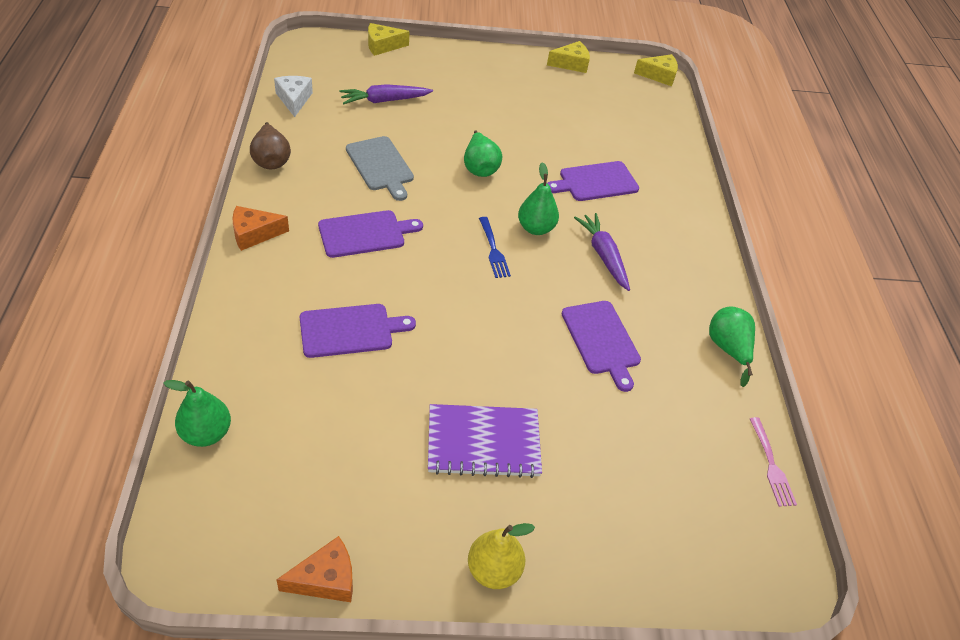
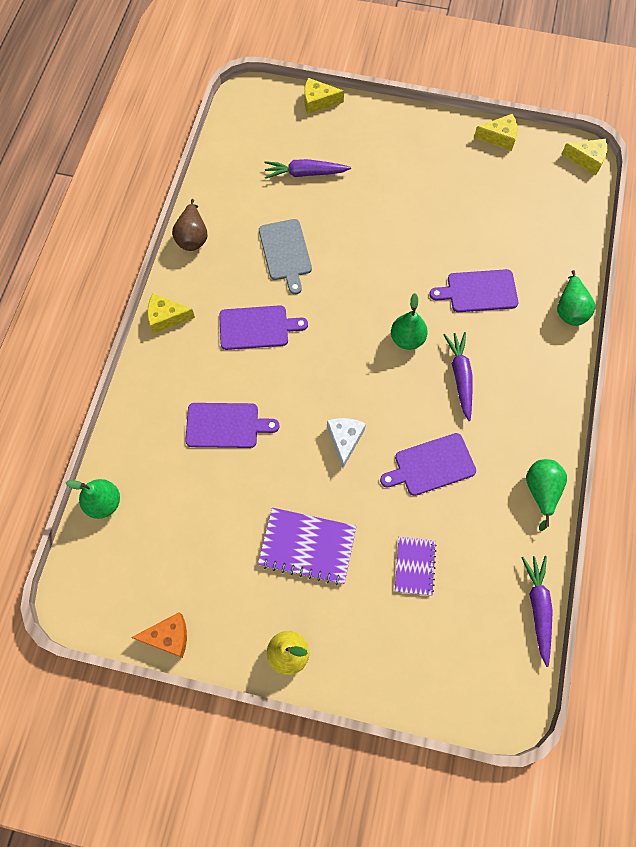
camera: 20 degrees right, 20 degrees up
(254, 234) = (166, 317): orange cheese -> yellow cheese
(294, 100) = (224, 166): white cheese -> white cheese (344, 440)
(479, 168) = (374, 263): green pear -> green pear (570, 310)
(493, 250) = (363, 358): blue fork -> none
(601, 340) = (431, 465): purple cutting board -> purple cutting board turned 75 degrees clockwise
(618, 444) = (415, 566): none -> purple notebook
(771, 465) = (538, 608): pink fork -> purple carrot

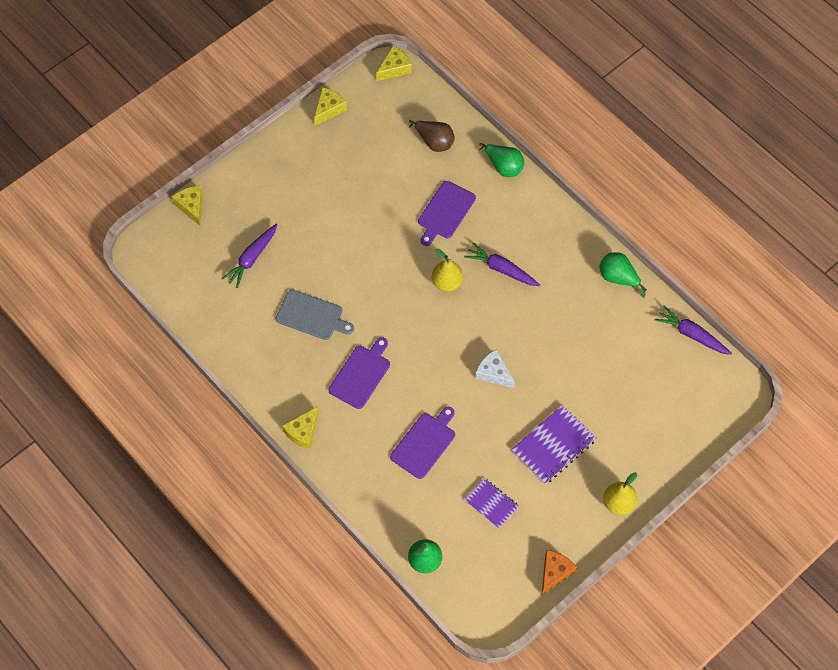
camera: 55 degrees left, 5 degrees down
(192, 237) = (245, 372): brown pear -> brown pear (434, 142)
(318, 101) = (191, 206): yellow cheese -> yellow cheese turned 120 degrees clockwise
(407, 339) = (447, 282): green pear -> yellow pear
(415, 566) = (614, 388): purple notebook -> purple notebook (491, 503)
(431, 465) = (552, 331): purple cutting board -> none

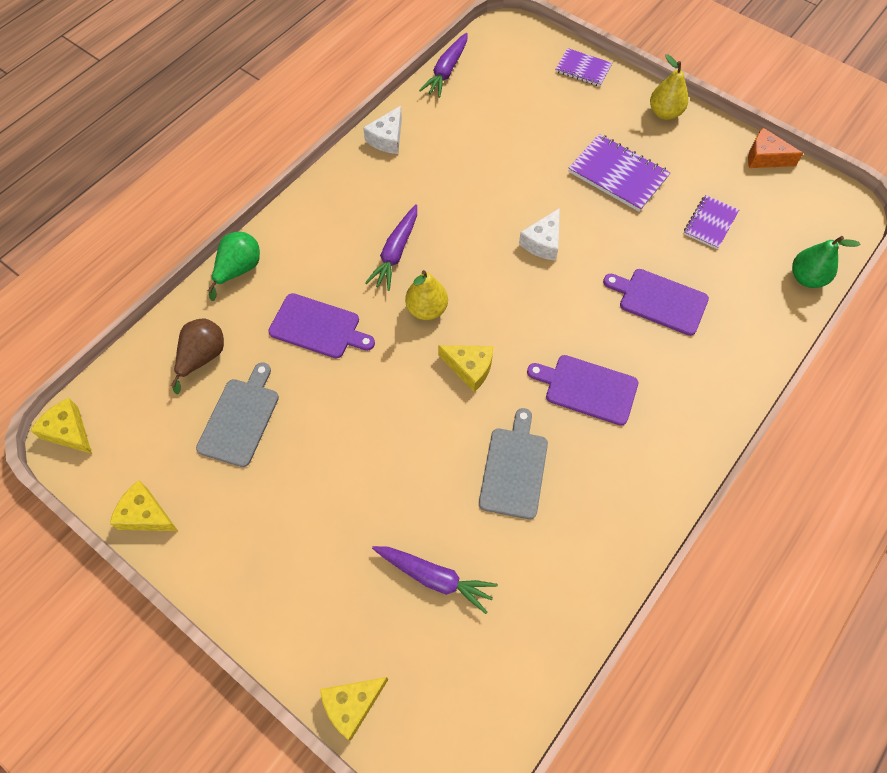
camera: 100 degrees left, 0 degrees up
(303, 432) = (693, 446): yellow cheese -> yellow cheese (469, 368)
(383, 161) = (240, 418): none -> grey cutting board
(618, 278) = (387, 138): green pear -> white cheese
(682, 448) = (583, 69): none -> purple notebook

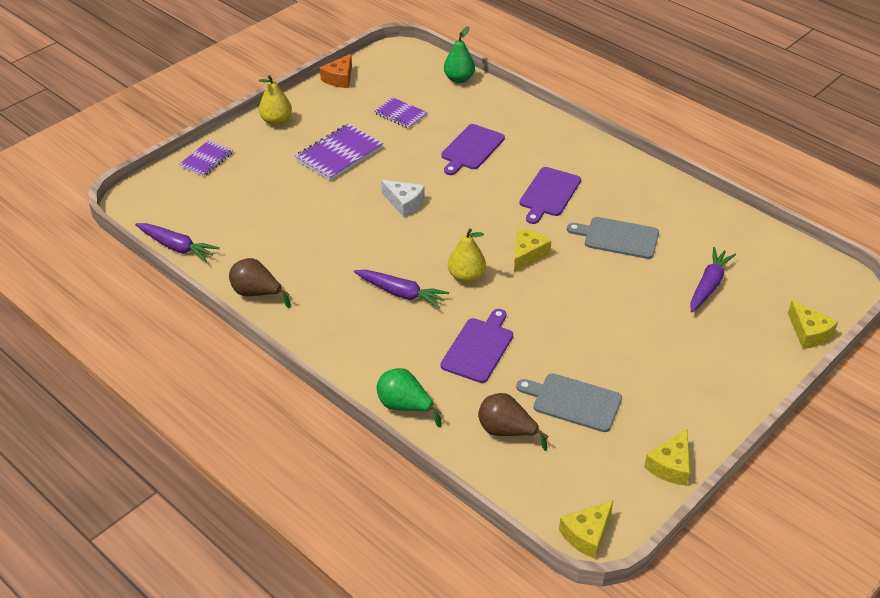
camera: 85 degrees left, 20 degrees down
(387, 138) = (257, 293): white cheese -> brown pear

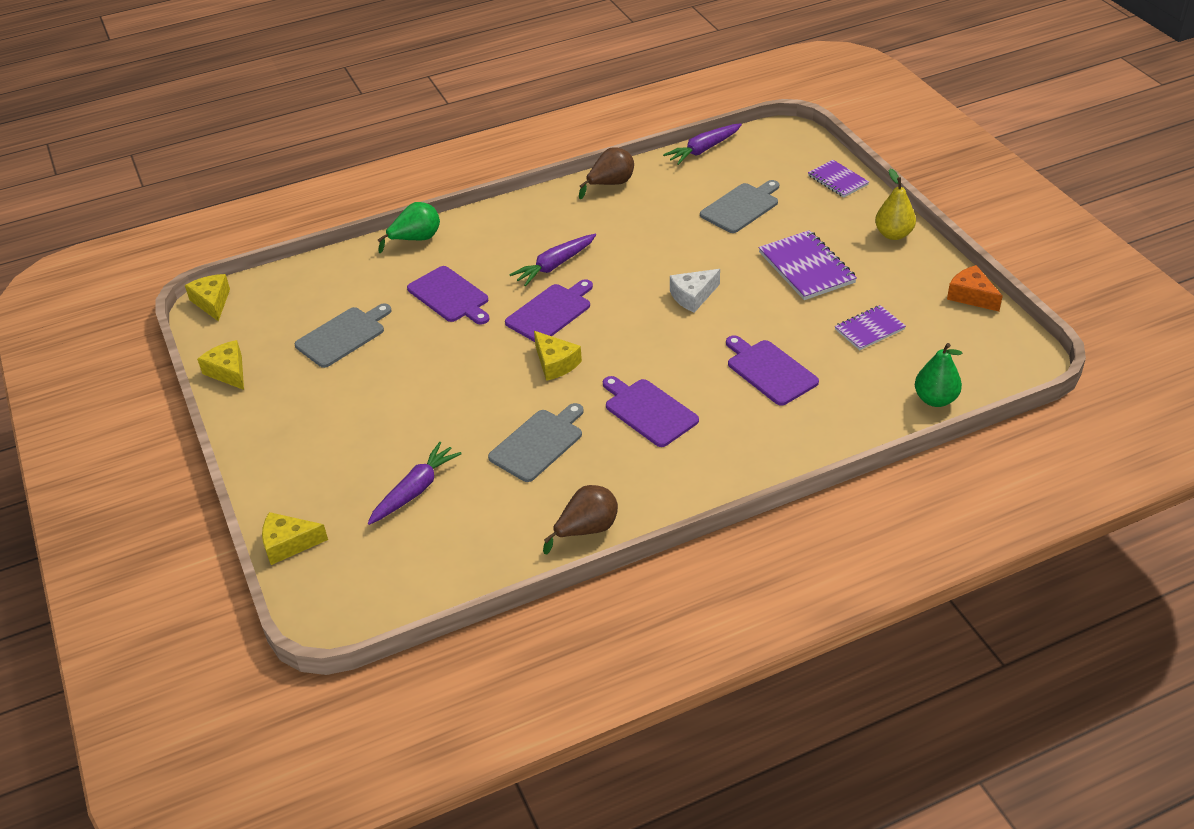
camera: 115 degrees right, 0 degrees up
(266, 204) = (741, 207): none -> grey cutting board
(466, 276) = (550, 312): yellow pear -> purple cutting board
(506, 431) = (344, 287): brown pear -> brown pear (586, 530)
(708, 285) = (415, 490): purple carrot -> purple carrot turned 105 degrees counterclockwise

